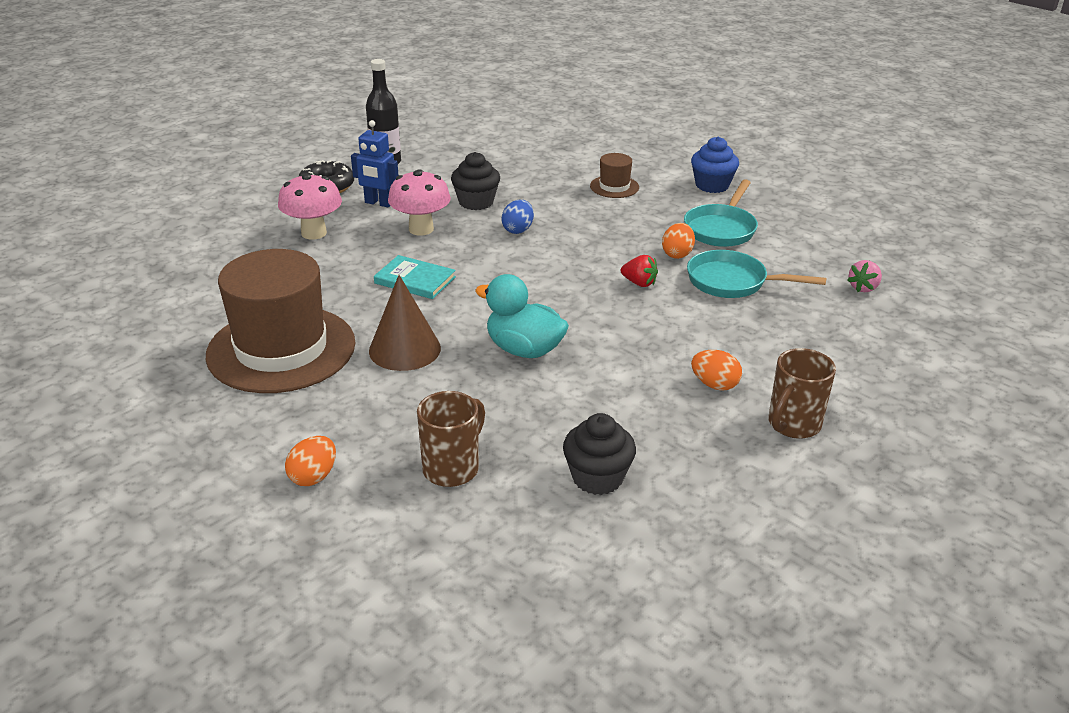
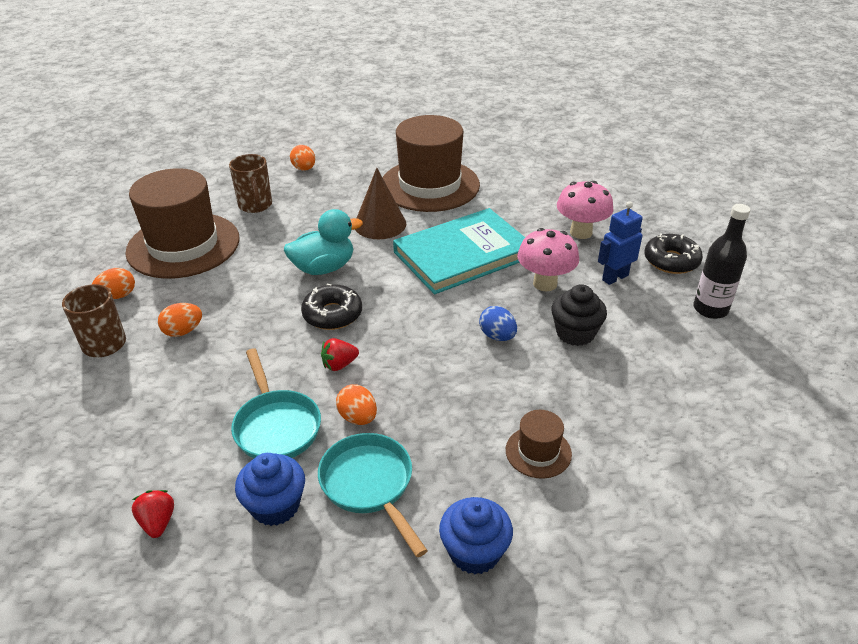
camera: 125 degrees right, 5 degrees up
(415, 280) = (463, 254): turquoise book -> turquoise book, size x2.01
(585, 313) = (332, 314): none -> black donut
(597, 477) = (183, 245): black cupcake -> brown hat
(732, 282) = (276, 426): turquoise pan -> turquoise pan turned 105 degrees clockwise
(733, 466) = (118, 296): none -> orange egg
(785, 253) = (275, 506): none -> blue cupcake
(863, 288) = (158, 522): pink strawberry -> red strawberry

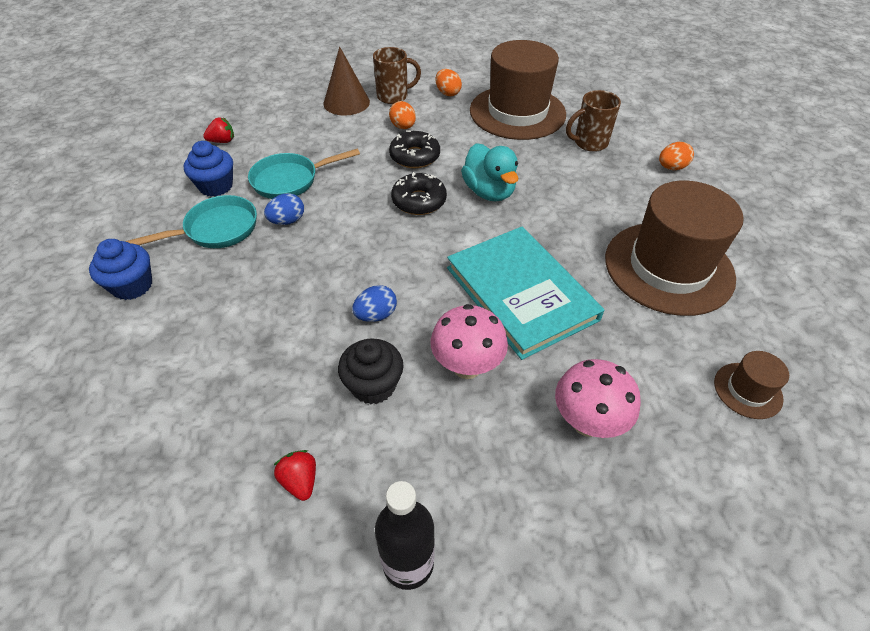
camera: 90 degrees right, 10 degrees up
(339, 365) = (351, 208): red strawberry -> red strawberry (300, 481)
(358, 417) = (287, 221): orange egg -> blue egg
(380, 224) = (572, 227): brown cone -> brown cone (346, 102)
(538, 452) = (214, 334): brown hat -> brown hat (747, 390)
(615, 277) = (482, 447): blue robot -> none
(671, 261) = (527, 536): black donut -> black donut (415, 156)

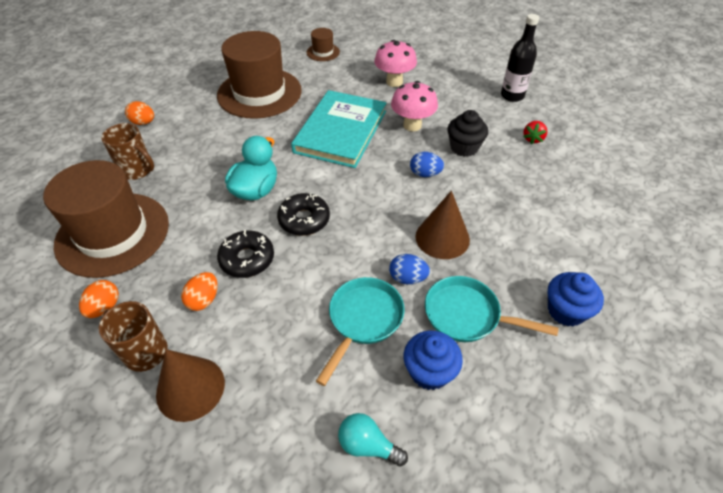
camera: 130 degrees left, 0 degrees up
(222, 141) = (368, 445): red strawberry -> turquoise light bulb
(290, 180) = (363, 320): turquoise pan -> turquoise pan turned 90 degrees counterclockwise
(291, 267) = (442, 238): none -> brown cone

